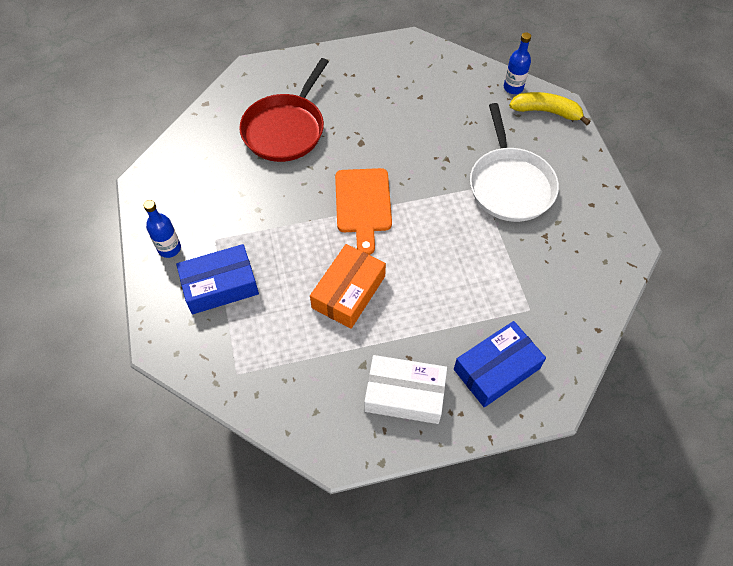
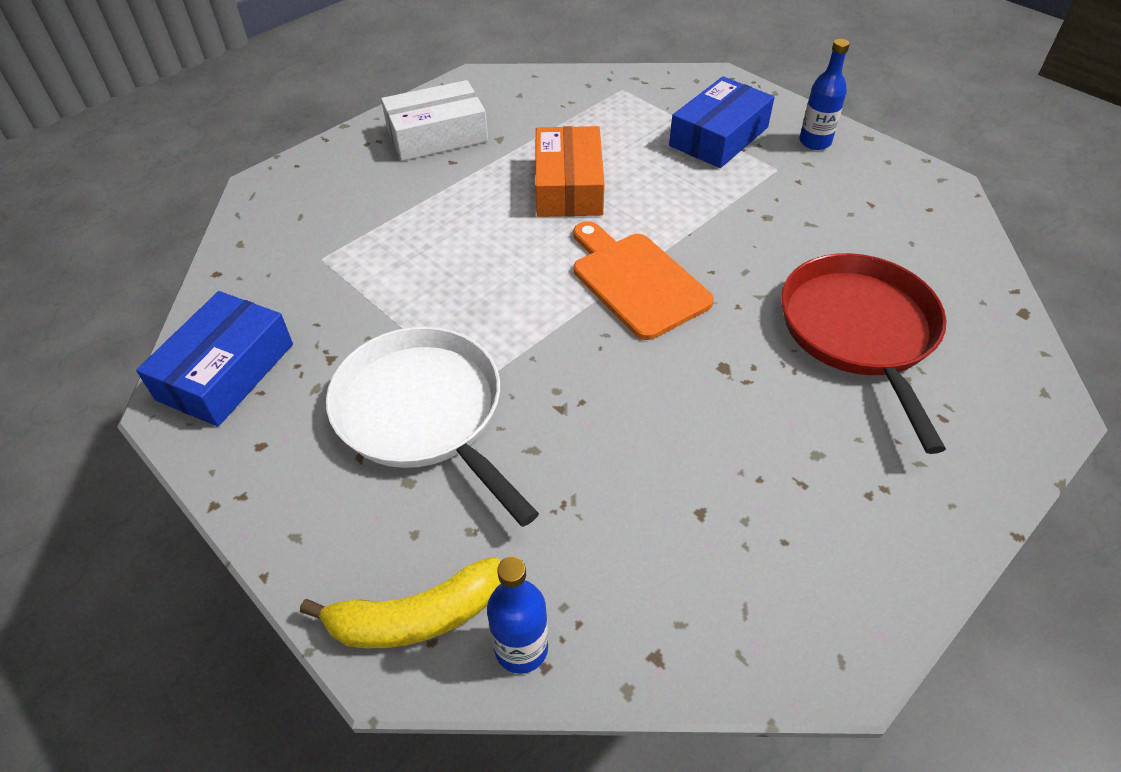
camera: 150 degrees right, 10 degrees down
(496, 369) = (342, 189): blue box -> blue box (226, 371)

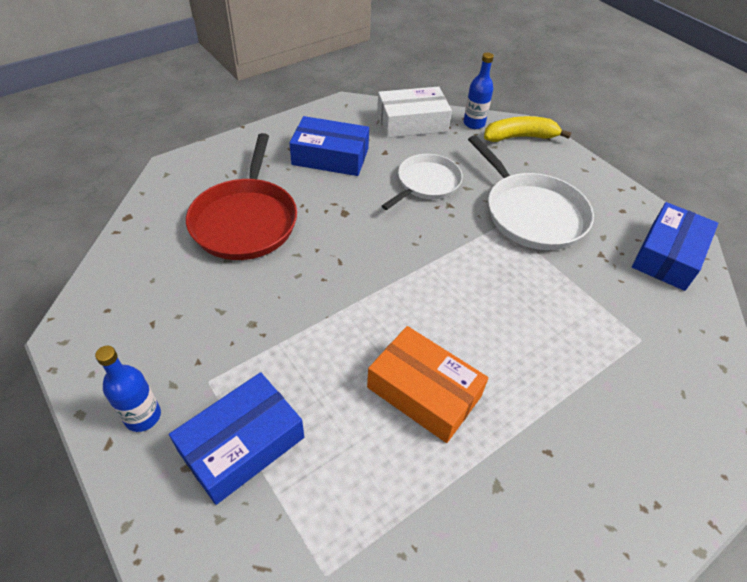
camera: 175 degrees left, 0 degrees up
(437, 135) = (574, 507): white box -> white box (412, 122)
(568, 186) = (424, 391): orange box -> orange box turned 60 degrees counterclockwise
(606, 447) = (426, 183): none -> white pan
(636, 281) = (383, 279): orange cutting board -> none
(799, 481) = (330, 156): none -> blue box

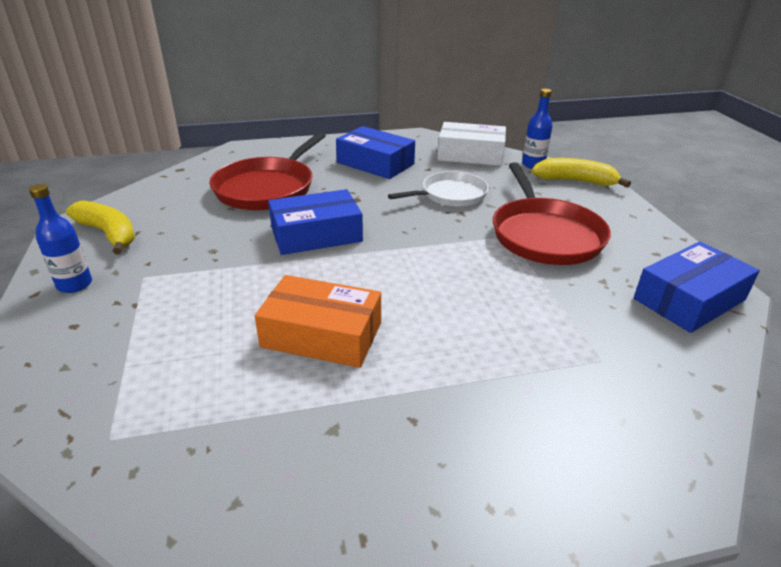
camera: 25 degrees right, 15 degrees down
(122, 335) = (109, 234): none -> yellow banana
(242, 444) = (130, 324): blue box -> blue box (316, 234)
(424, 391) = (322, 334): orange box -> orange box turned 45 degrees counterclockwise
(531, 213) = (545, 235): white pan -> red pan

